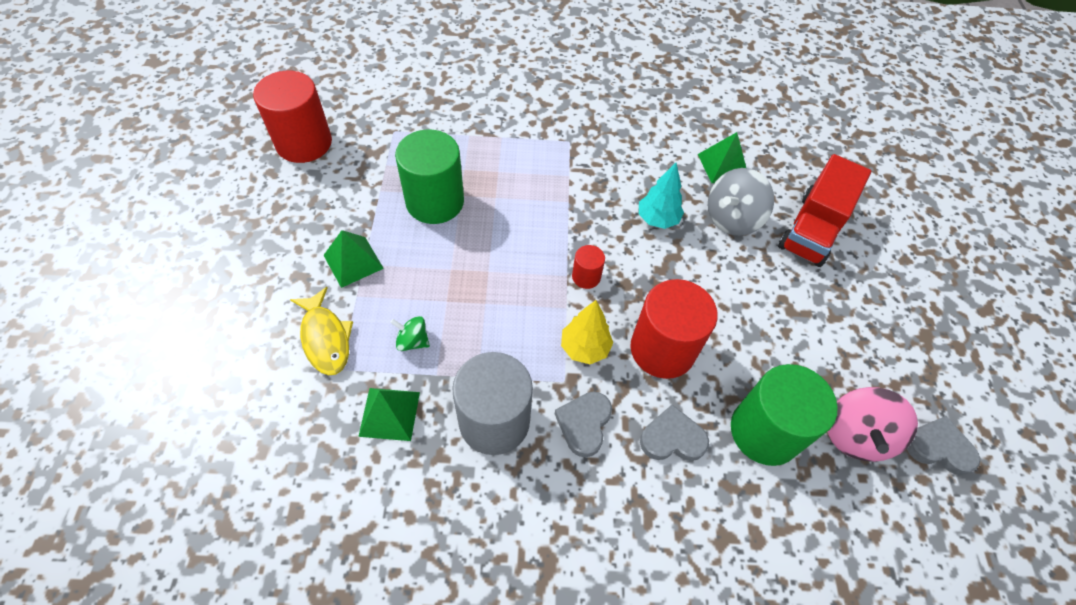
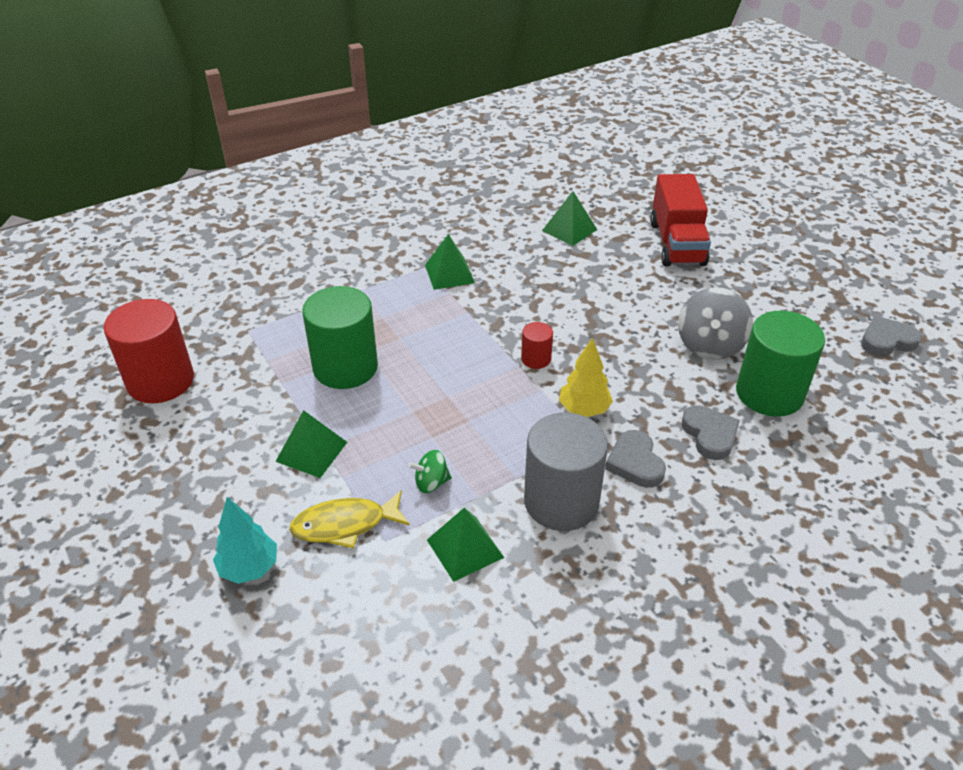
camera: 30 degrees left, 15 degrees down
(325, 338) = (345, 525): yellow fish -> yellow fish turned 135 degrees clockwise
(583, 158) = (449, 274): none -> green pyramid
(657, 219) = (554, 290): turquoise tree -> turquoise tree (249, 568)
(662, 349) = (645, 378): red cylinder -> none
(672, 438) = (710, 435): grey heart -> grey heart turned 105 degrees clockwise
(732, 218) = (611, 263): grey spinning top -> grey spinning top (709, 345)
(855, 435) = (829, 362): pink spinning top -> none

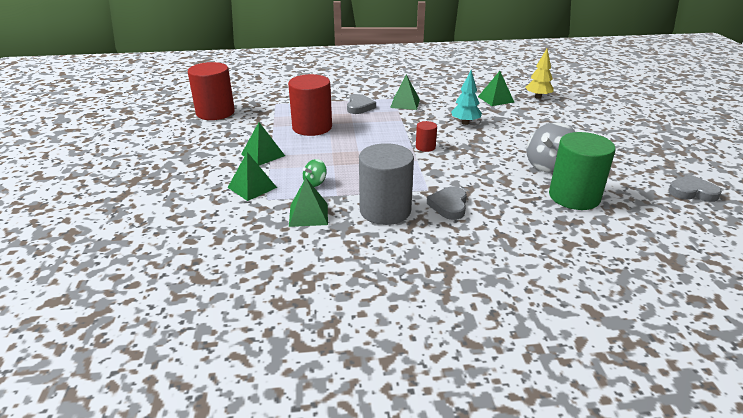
camera: 25 degrees right, 10 degrees down
(249, 568) = (188, 191): turquoise tree -> turquoise tree (465, 123)
(345, 367) = (312, 127): green cylinder -> red cylinder
(345, 525) = (252, 187): yellow fish -> green pyramid
(431, 483) = (315, 183): green spinning top -> green spinning top turned 60 degrees counterclockwise
(584, 409) = (436, 175): yellow tree -> yellow tree (538, 97)
(677, 243) = (564, 117): red truck -> none
(710, 435) = (512, 205): grey heart -> grey heart (359, 107)

